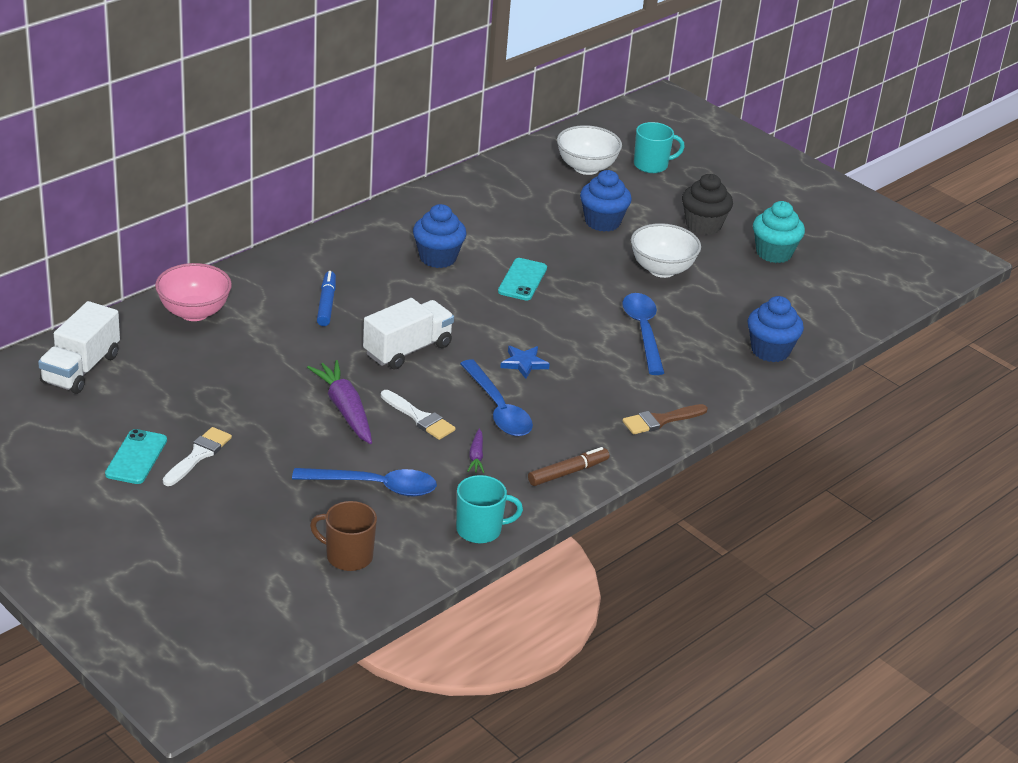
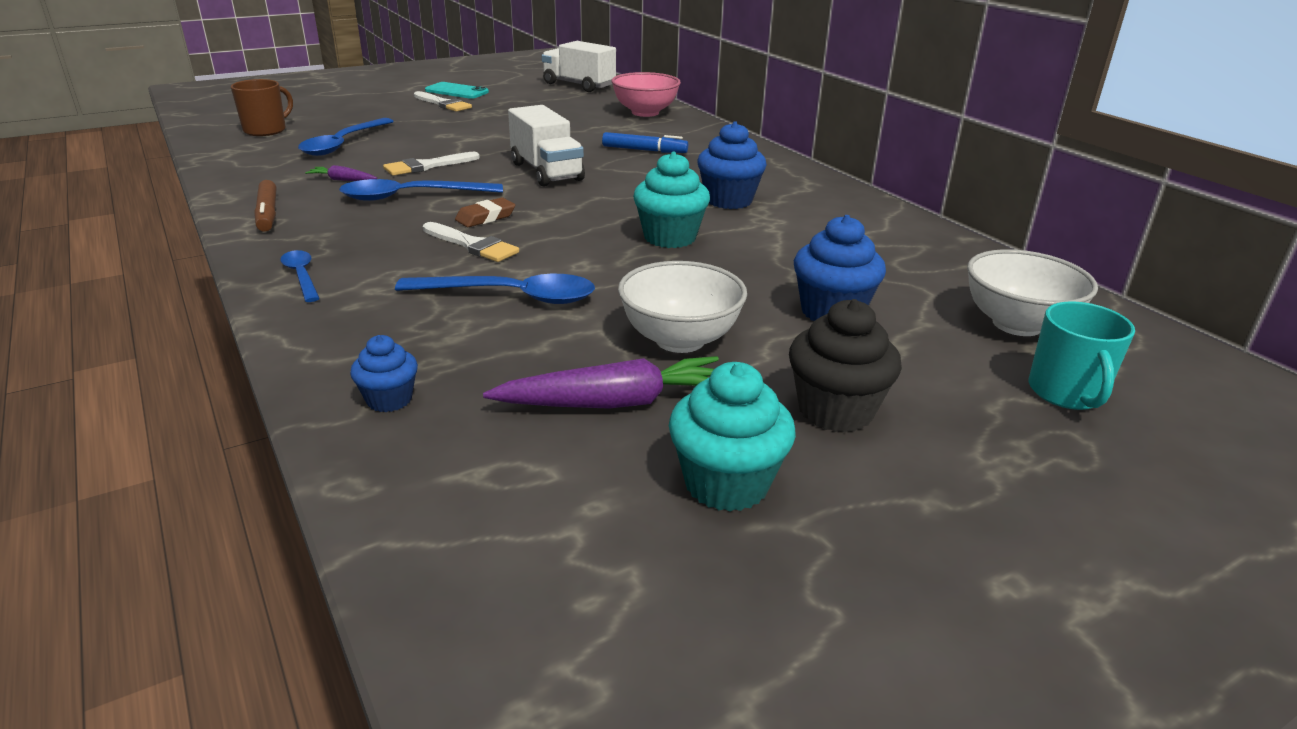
camera: 105 degrees right, 5 degrees down
(345, 409) = (464, 144): purple carrot -> purple carrot (615, 402)
(480, 530) = (234, 171): turquoise mug -> none
(522, 280) = (670, 237): turquoise phone -> turquoise cupcake
(524, 363) = (485, 217): blue star -> brown eraser
(576, 360) = (472, 245): none -> white brush
(660, 420) = (302, 276): brown brush -> blue spoon
(770, 351) = (389, 399): blue cupcake -> blue cupcake, size x0.59

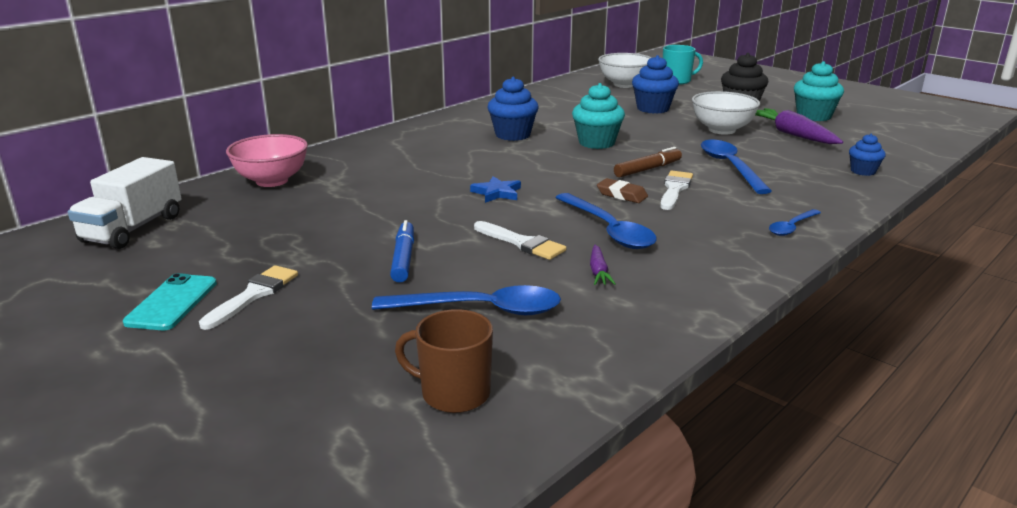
camera: 105 degrees left, 5 degrees down
(267, 214) = (715, 279): brown marker -> brown marker (648, 169)
(546, 172) = (497, 193): white truck -> blue star
(644, 150) = (409, 167): blue marker -> blue marker (403, 258)

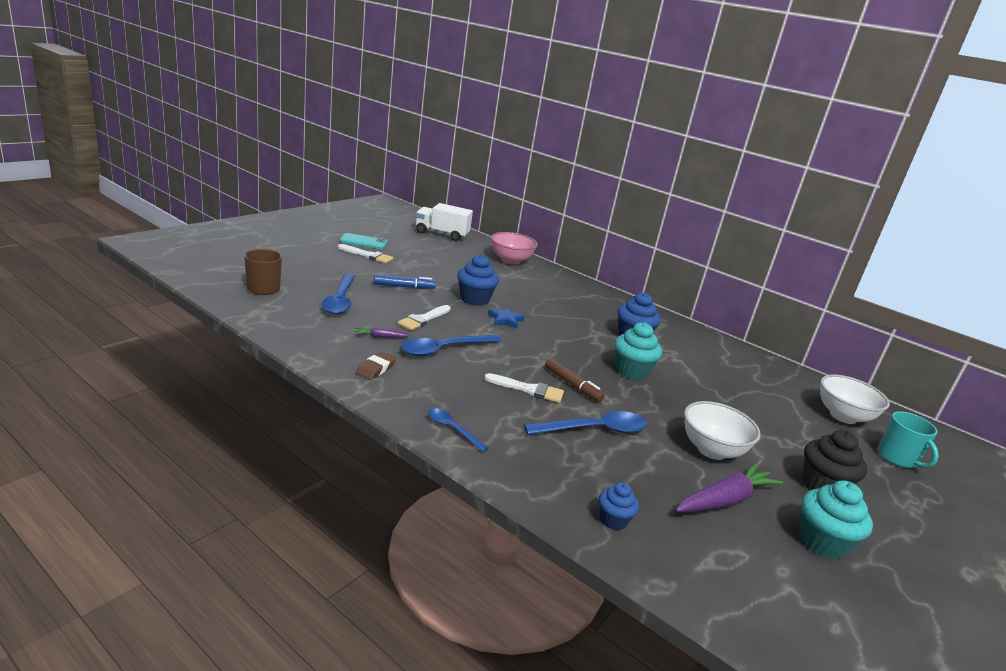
camera: 80 degrees right, 0 degrees up
(622, 195) = (511, 364): brown eraser -> brown eraser (376, 369)
(653, 109) = (760, 419): blue cupcake -> blue cupcake (474, 299)

